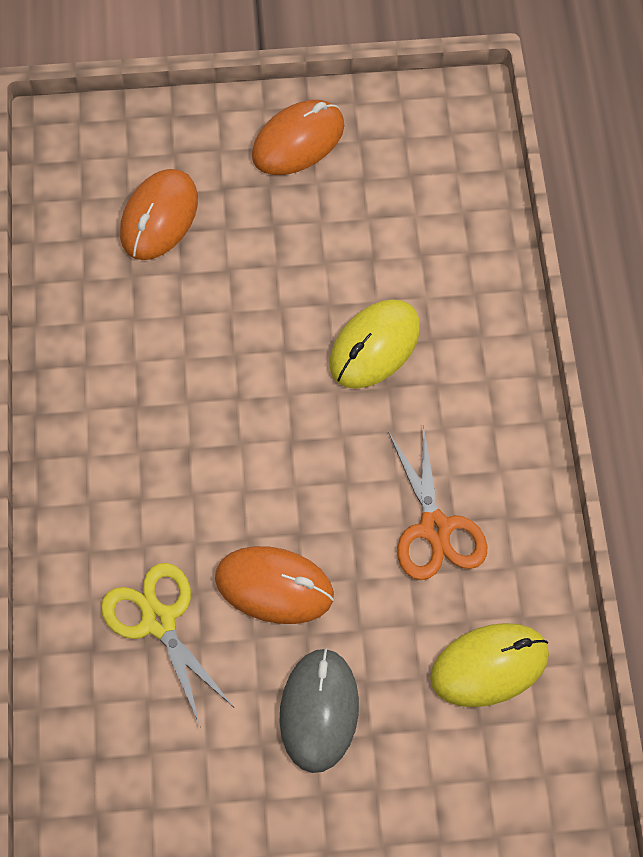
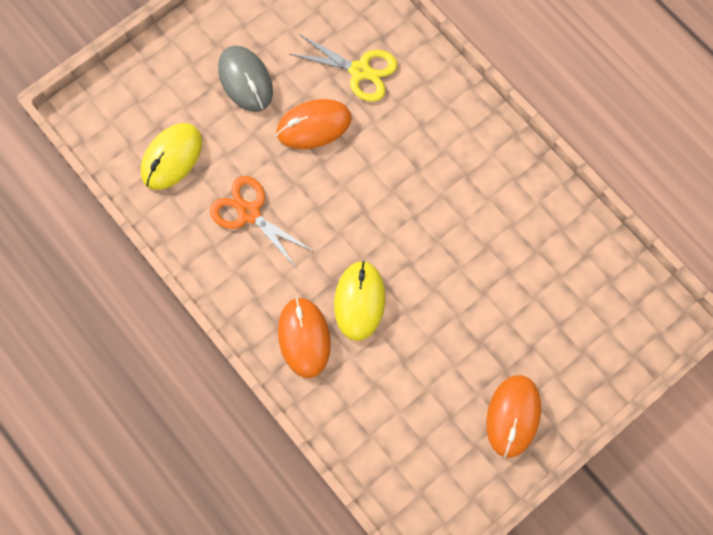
camera: 145 degrees right, 10 degrees up
(159, 217) = (553, 299): orange mouse -> orange mouse (304, 338)

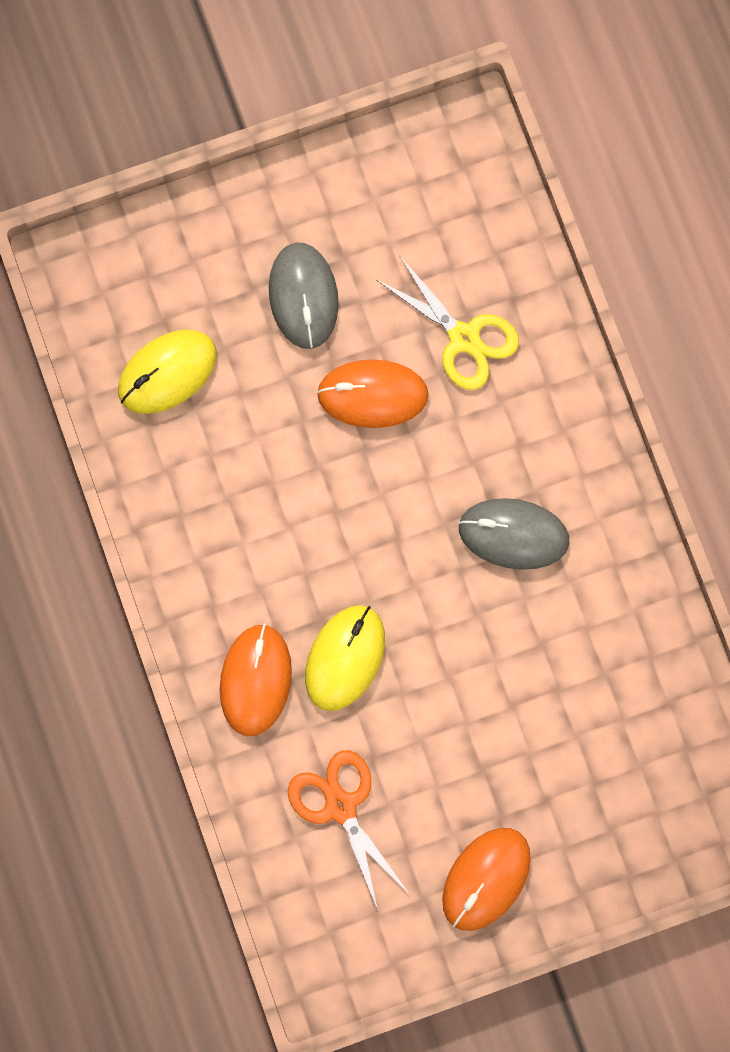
camera: 20 degrees right, 5 degrees up
(249, 213) = (243, 487): orange scissors -> orange scissors (341, 806)
(440, 182) = (513, 534): none -> grey mouse

